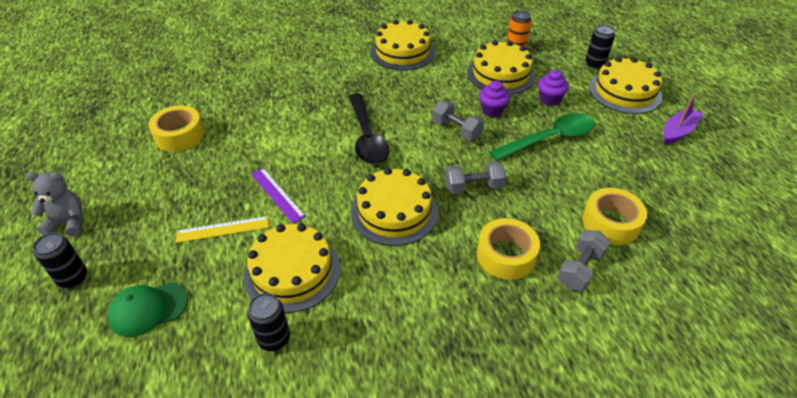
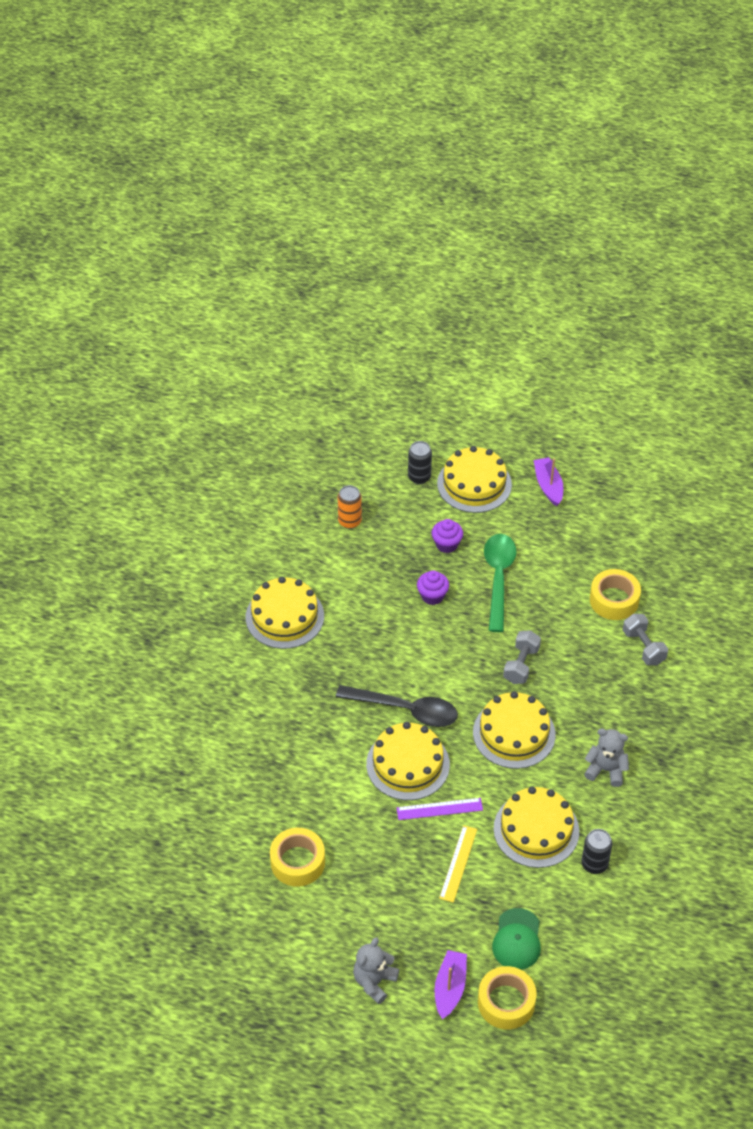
camera: 60 degrees left, 5 degrees up
(73, 278) = (450, 988): black can -> purple boat
(402, 299) = (606, 770): none -> grey teddy bear
(456, 130) = (441, 637): grey dumbbell -> none
(501, 74) = (382, 558): yellow cake -> yellow cake (408, 764)
(506, 255) = (604, 684): yellow tape -> yellow tape (506, 1002)

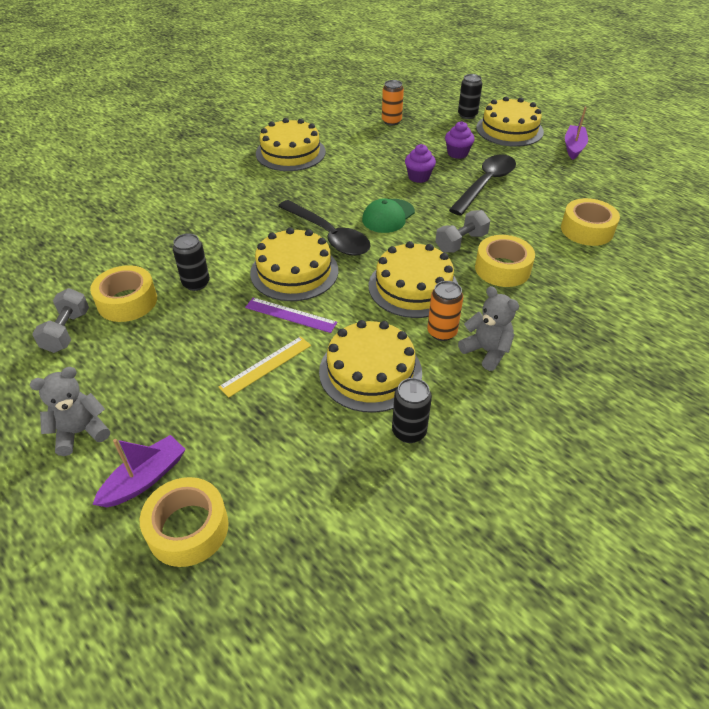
camera: 30 degrees right, 5 degrees down
(337, 816) = (196, 283): none -> black can
(498, 578) = (485, 184): green spoon -> black spoon
(517, 939) = (260, 466): green cap -> green cap (388, 216)
(564, 768) = (442, 332): none -> orange can
(571, 679) = (502, 269): none -> yellow tape
(643, 647) = (596, 271): grey dumbbell -> grey dumbbell (67, 331)

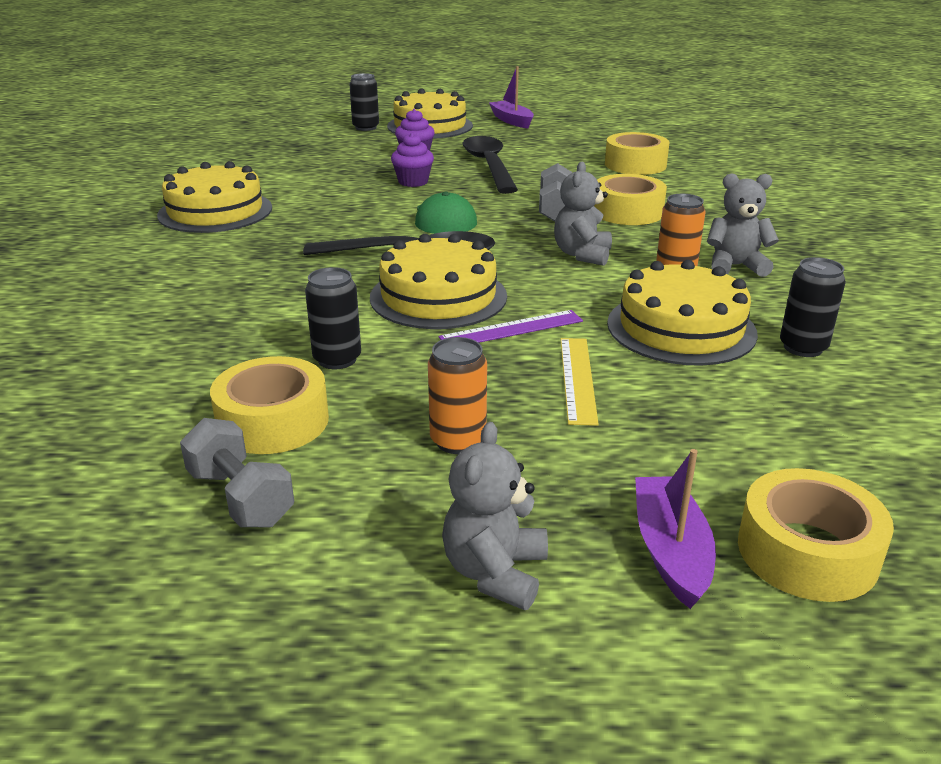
camera: 45 degrees left, 15 degrees down
(391, 121) = (291, 153): orange can -> orange can (458, 441)
(413, 287) = (582, 255): yellow cake -> grey teddy bear

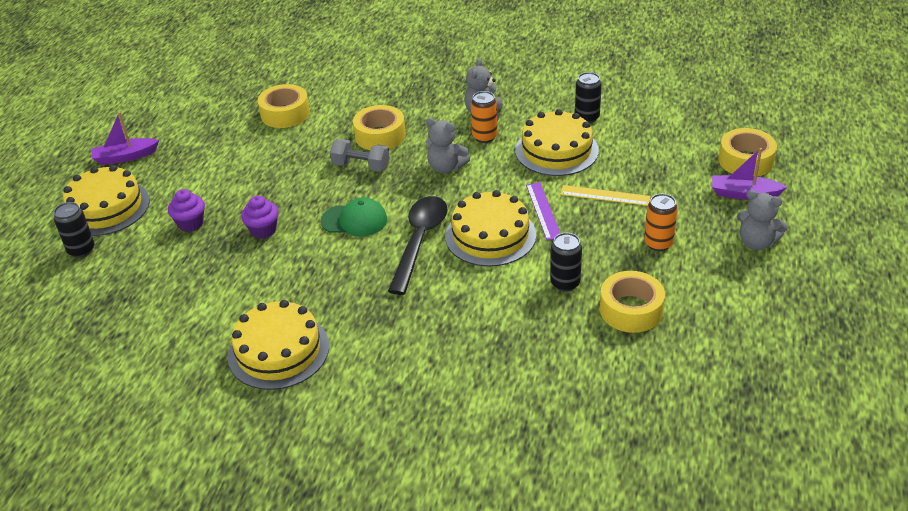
camera: 75 degrees left, 10 degrees up
(240, 497) = (700, 320): grey dumbbell -> none
(489, 166) = (246, 185): black spoon -> none

